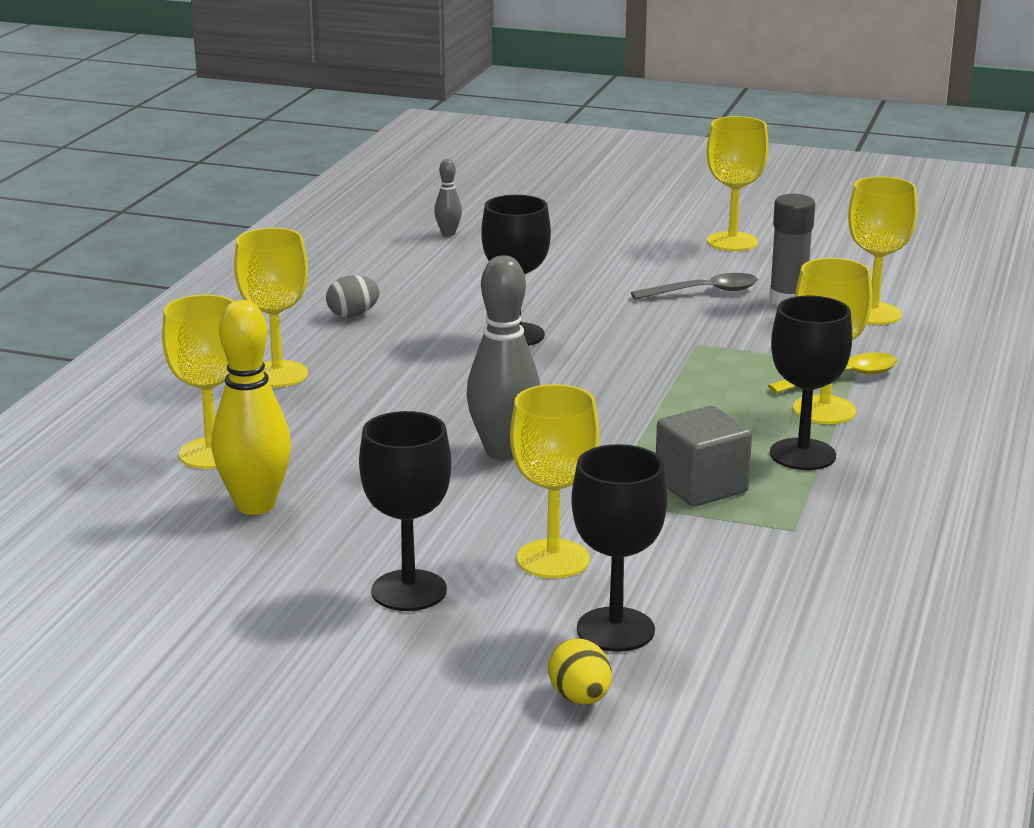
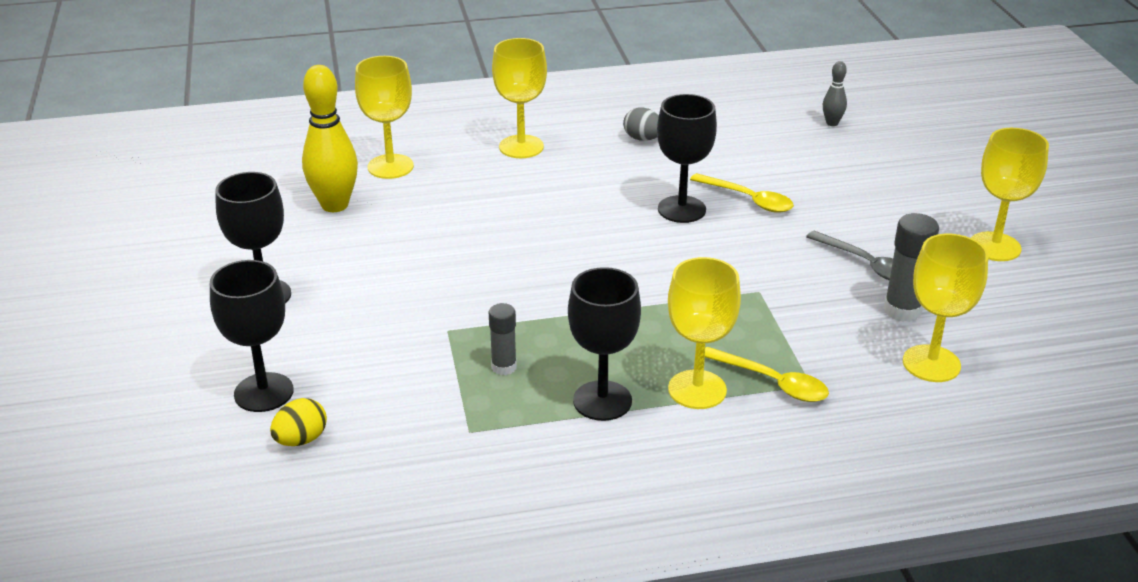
camera: 60 degrees right, 10 degrees up
(503, 452) = (485, 266): grey bowling pin -> none
(537, 304) = (748, 200): none -> yellow spoon
(553, 559) = (344, 337): yellow goblet -> none
(580, 698) = (168, 405): yellow egg -> yellow egg (301, 440)
(701, 486) = (504, 367): grey cube -> grey glue stick

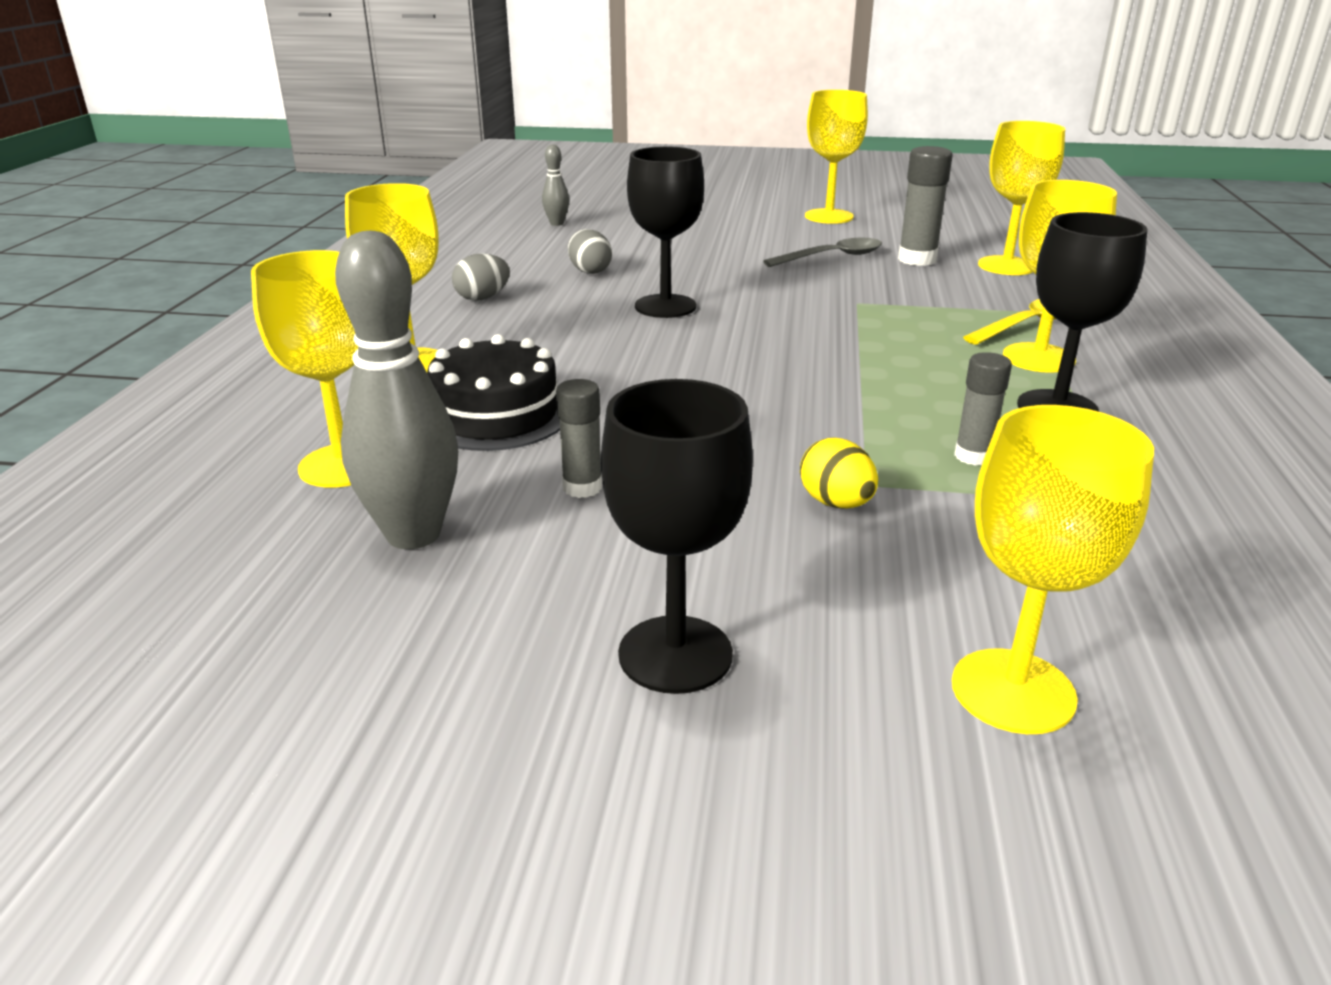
camera: 70 degrees left, 5 degrees down
(264, 392) = (1013, 691): black goblet -> yellow goblet
(301, 440) = (1161, 661): yellow egg -> yellow egg (836, 503)
(335, 205) = (413, 534): yellow bowling pin -> grey bowling pin
(399, 238) = (582, 487): none -> grey glue stick
(469, 192) = (496, 415): none -> black cake
(730, 164) = (589, 271): none -> grey egg
(748, 200) = (673, 277): yellow spoon -> none

